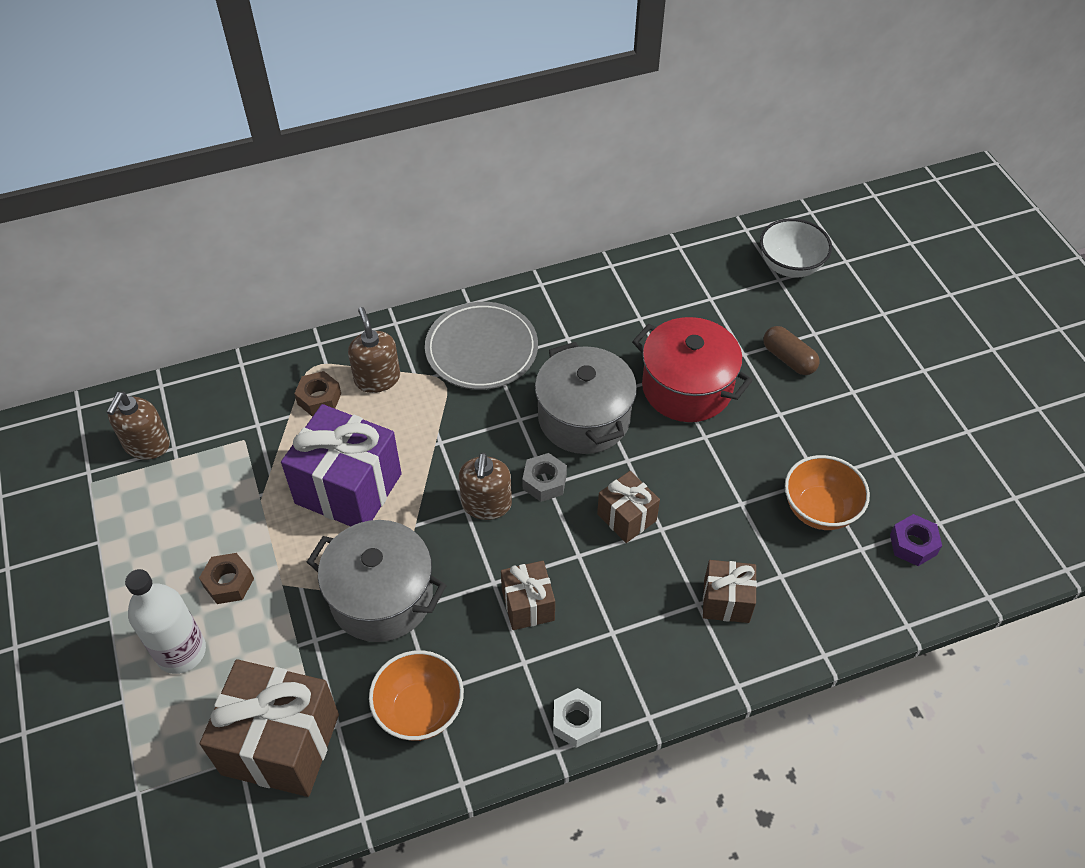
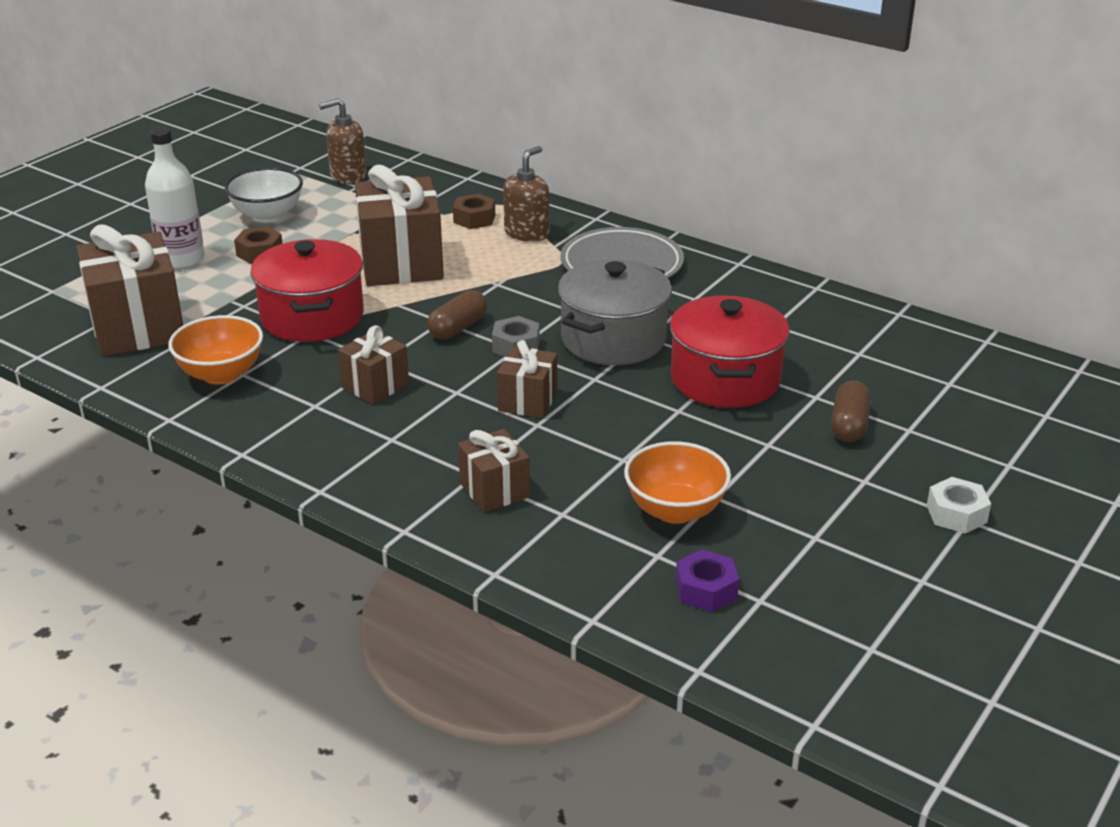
camera: 55 degrees right, 20 degrees down
(348, 488) = (401, 264): purple gift -> brown gift
(381, 597) = (312, 317): grey pot -> red pot
(486, 504) = (458, 328): brown soap dispenser -> brown capsule
(576, 721) = (279, 453): white nut -> white nut (956, 514)
(790, 266) = (979, 383): white bowl -> white bowl (267, 215)

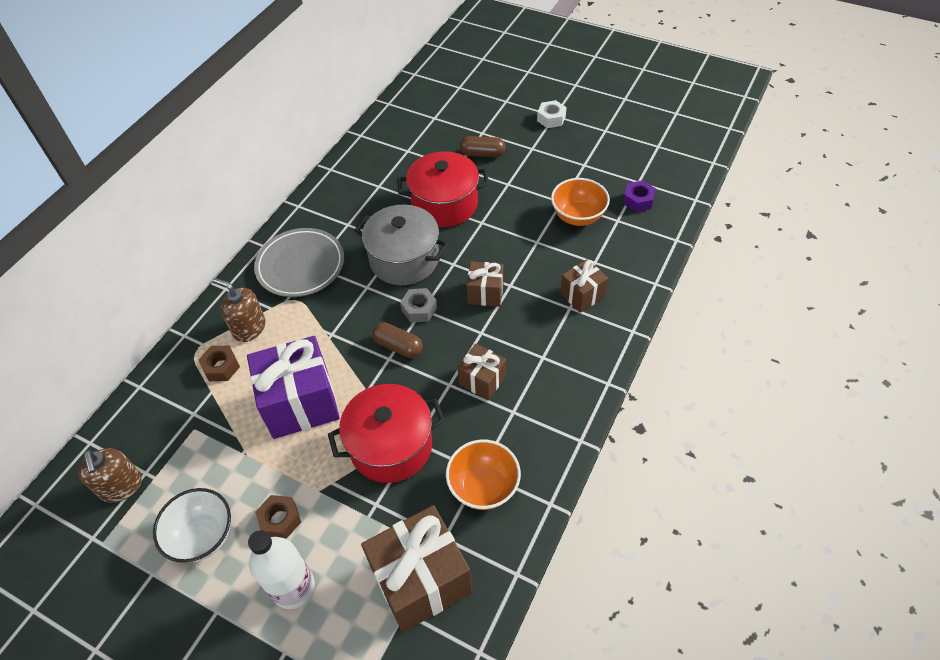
camera: 95 degrees left, 20 degrees up
(401, 264) = (300, 403): brown gift -> purple gift

